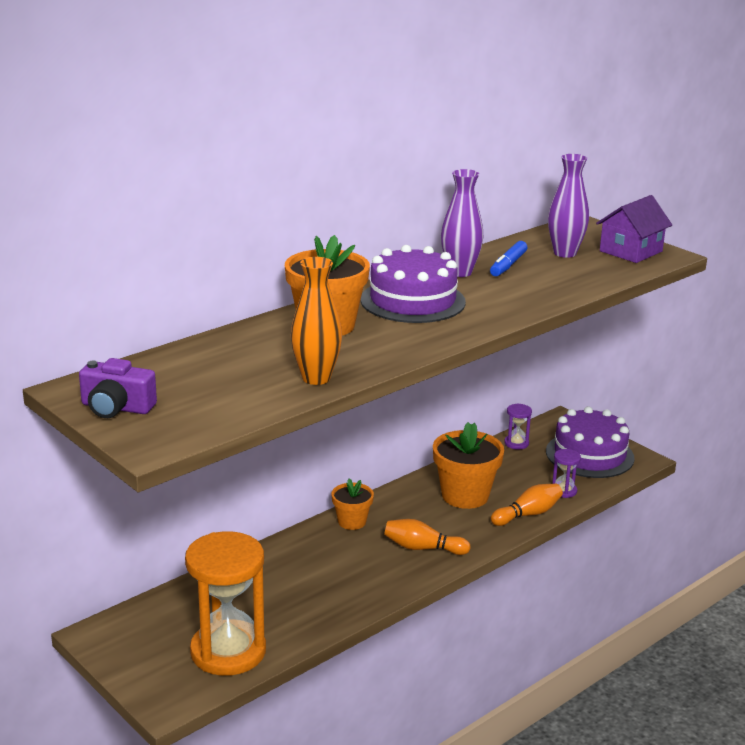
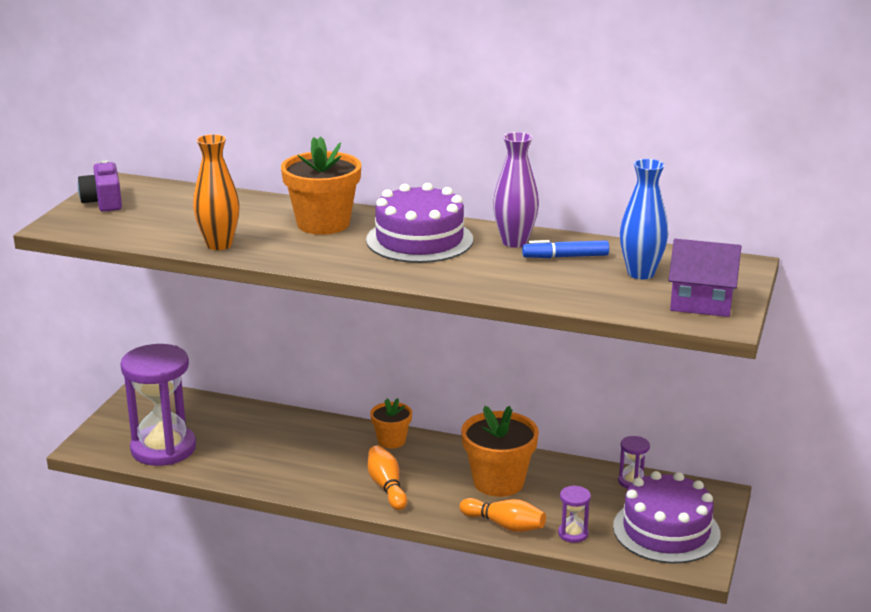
camera: 60 degrees right, 0 degrees up
(228, 651) = (163, 448): orange hourglass -> purple hourglass
(565, 253) = (641, 273): purple vase -> blue vase

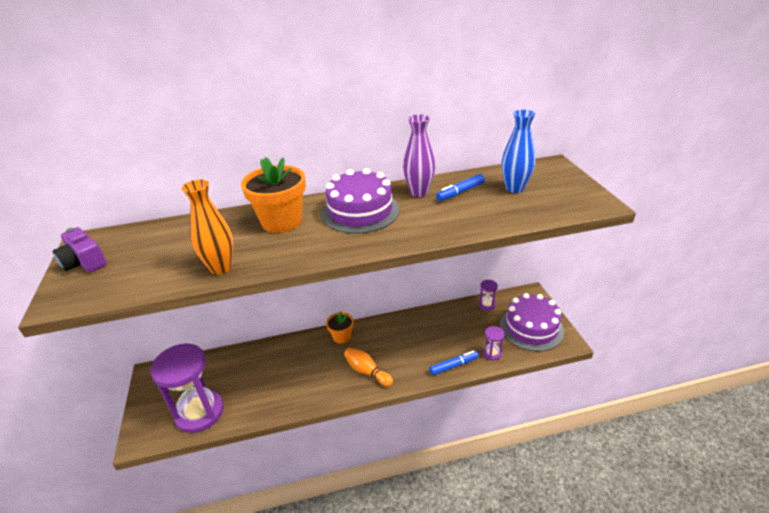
camera: 30 degrees left, 10 degrees up
(498, 482) = (424, 337): orange flower pot -> none
(504, 525) = (453, 365): orange bowling pin -> blue marker
(701, 302) = (571, 195): purple house -> none

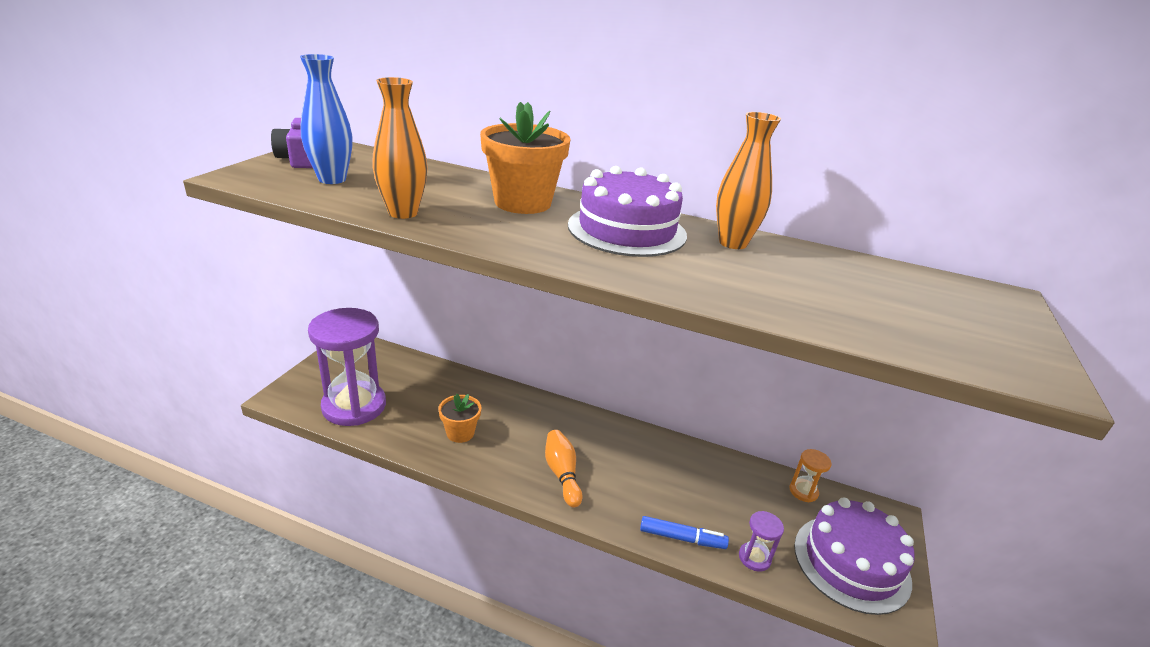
camera: 30 degrees right, 5 degrees down
(341, 337) = (569, 418): orange flower pot -> orange flower pot (460, 433)
(419, 192) = (733, 243): purple vase -> orange vase
(460, 192) = (796, 266): blue marker -> none
(487, 305) = (803, 491): purple hourglass -> orange hourglass
(514, 188) = (893, 295): blue vase -> blue vase (332, 179)

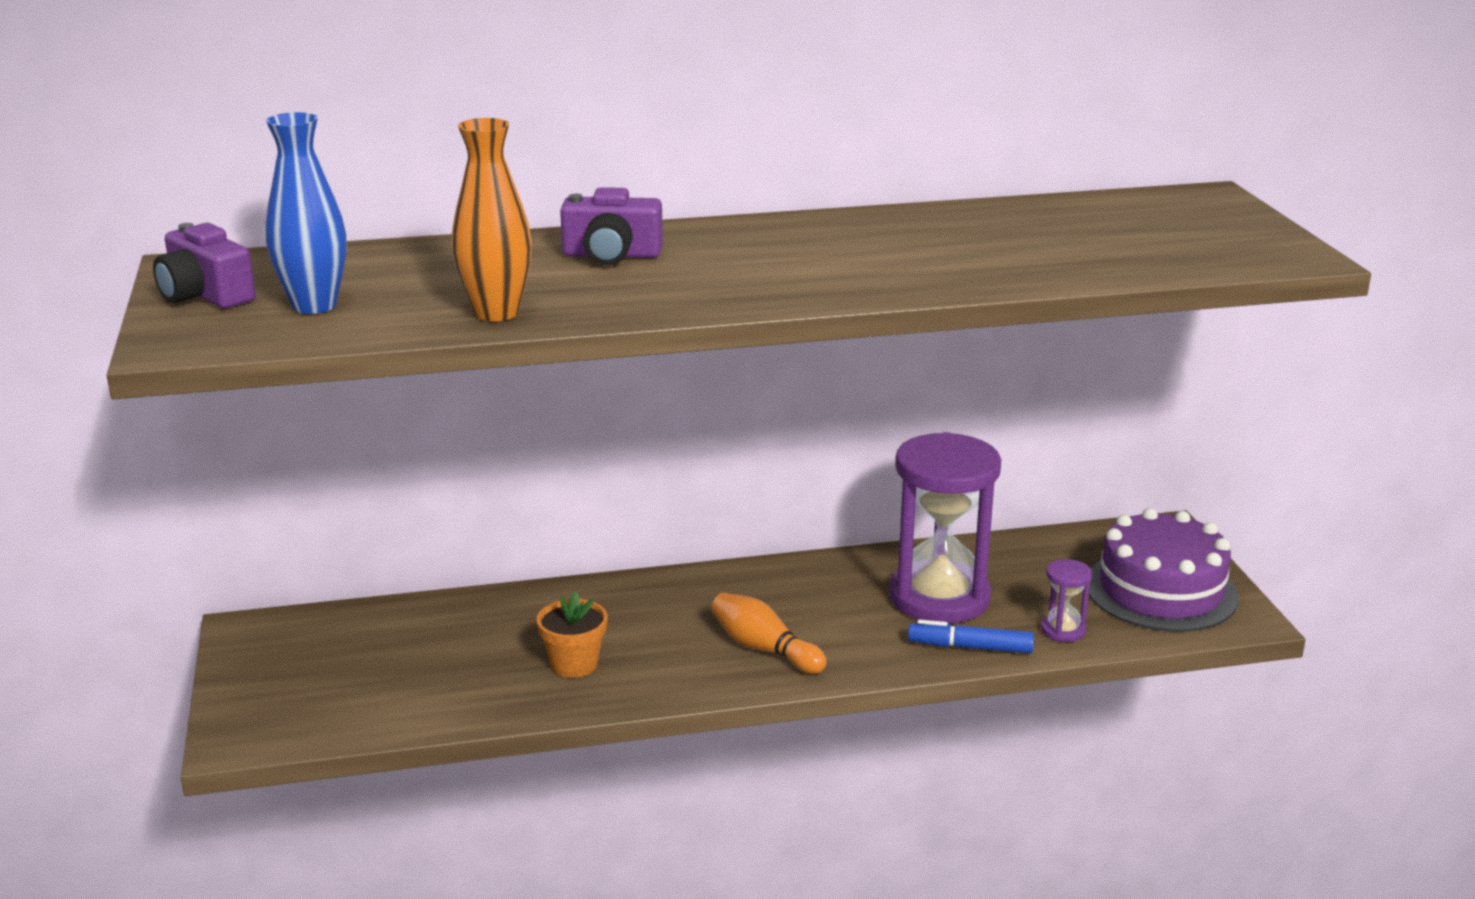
camera: 30 degrees left, 5 degrees down
(354, 406) = (372, 700): purple hourglass -> purple hourglass (939, 597)
(522, 203) = (611, 255): orange flower pot -> purple camera
(627, 230) = (780, 247): purple cake -> none
(682, 538) = (970, 647): blue marker -> blue marker turned 150 degrees counterclockwise
(733, 243) = (908, 225): orange vase -> none
(803, 491) = (1056, 545): orange hourglass -> none

